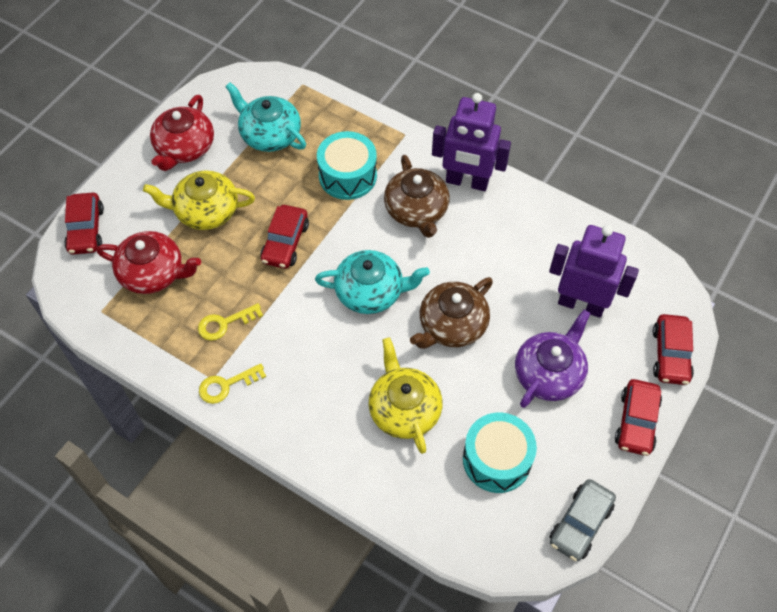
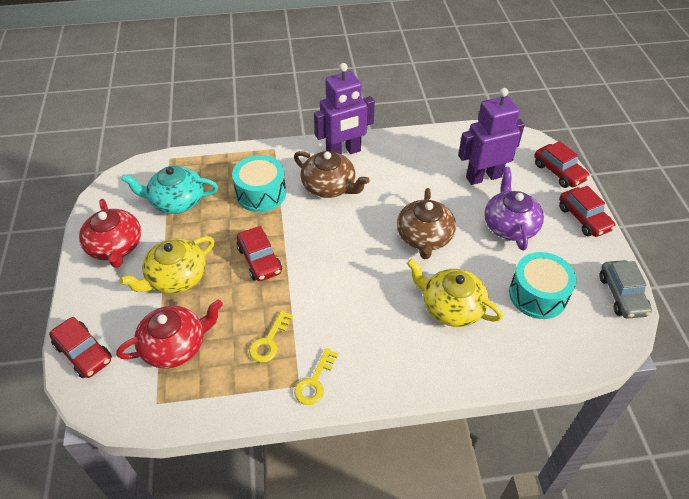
camera: 40 degrees left, 10 degrees down
(370, 292) = (352, 252): turquoise teapot -> none

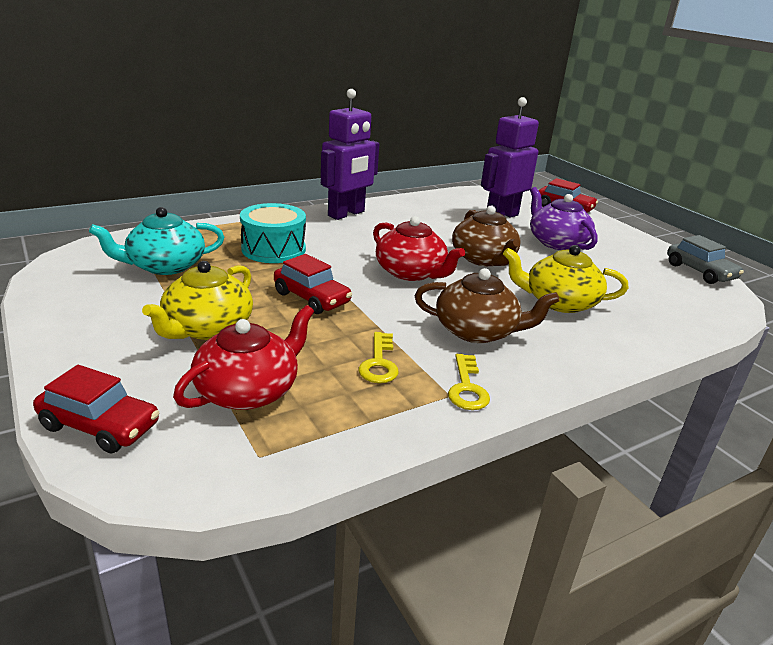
camera: 25 degrees left, 20 degrees down
(115, 246) = (96, 313): red teapot -> red teapot (411, 272)
(329, 186) = (350, 237): brown teapot -> brown teapot (477, 331)
(537, 295) = (630, 282): turquoise drum -> none
(584, 218) = (615, 231): red car -> none

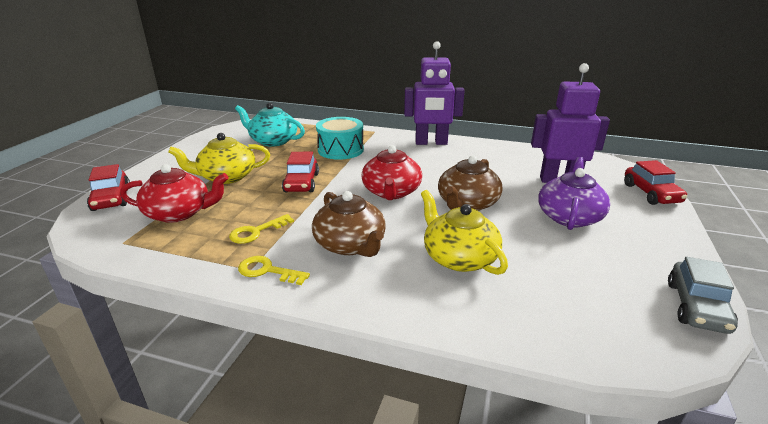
camera: 50 degrees right, 0 degrees up
(467, 387) = (267, 271): yellow key -> yellow key turned 60 degrees clockwise

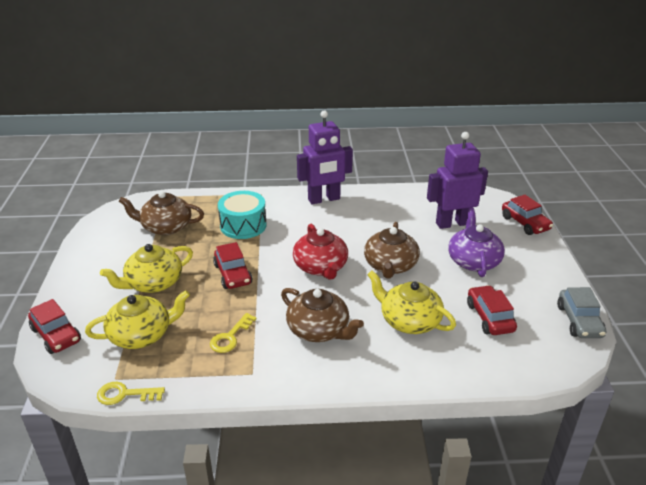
camera: 20 degrees left, 5 degrees up
(179, 213) = (141, 335): red teapot -> yellow teapot
(267, 271) = (268, 371): yellow key -> yellow key (125, 394)
(273, 141) = (166, 227): turquoise teapot -> brown teapot
(564, 275) = (489, 317): none -> red car

